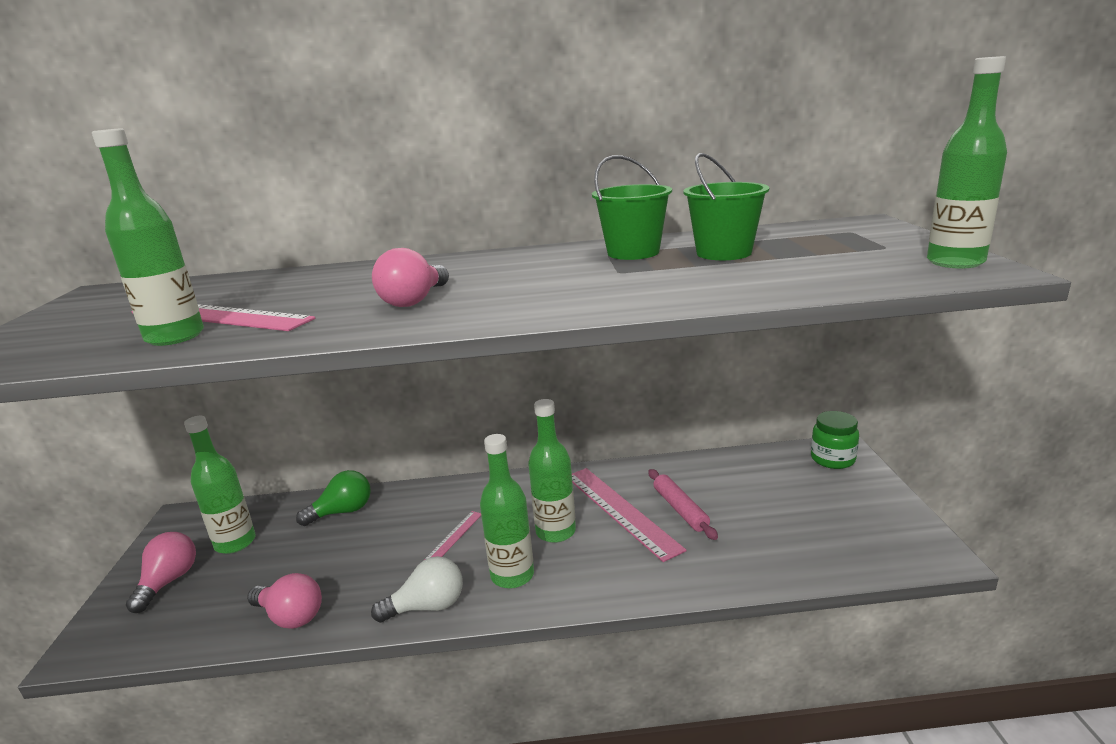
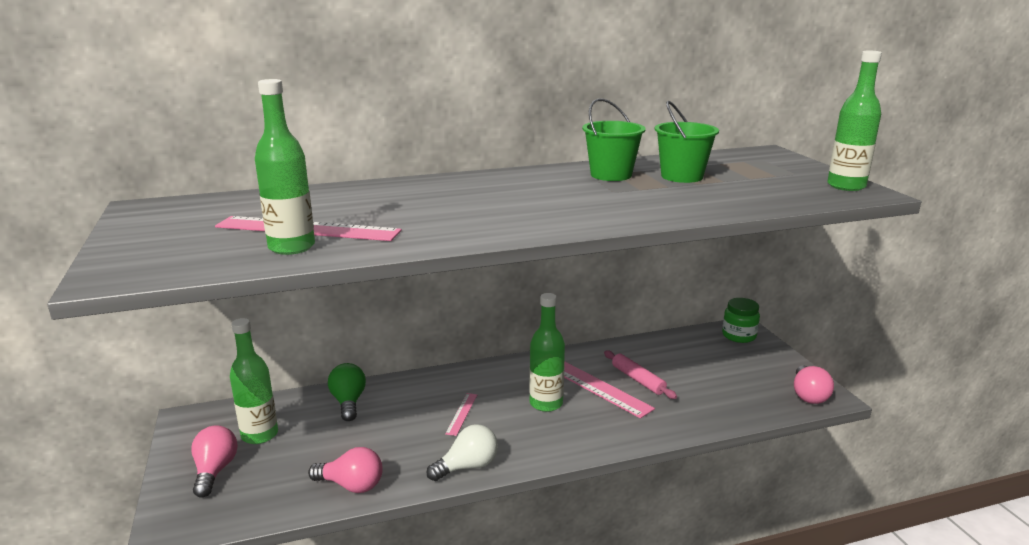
camera: 15 degrees left, 0 degrees up
(342, 512) = (348, 402): green light bulb -> green light bulb turned 60 degrees counterclockwise
(414, 301) = (470, 215): pink light bulb -> pink light bulb (808, 395)
(512, 575) = (526, 438): green bottle -> none

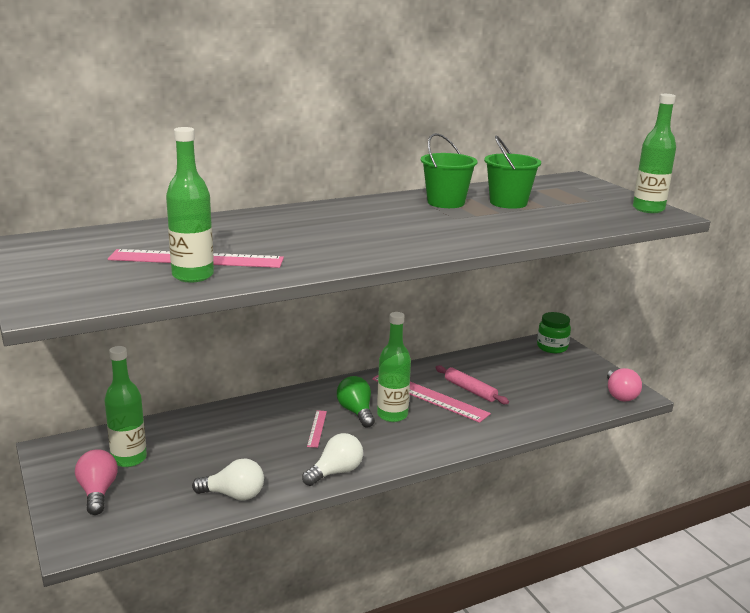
camera: 10 degrees left, 0 degrees up
(348, 402) = (205, 425): green light bulb -> green light bulb (356, 412)
(351, 485) = (234, 495): pink light bulb -> white light bulb

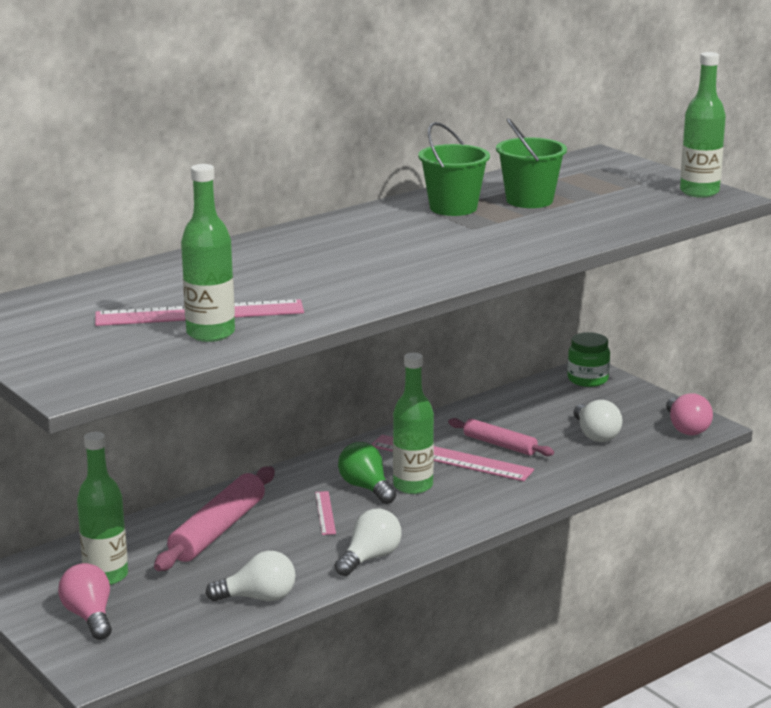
camera: 10 degrees left, 0 degrees up
(230, 432) = (218, 530): none -> pink rolling pin
(546, 391) = (595, 435): none -> white light bulb

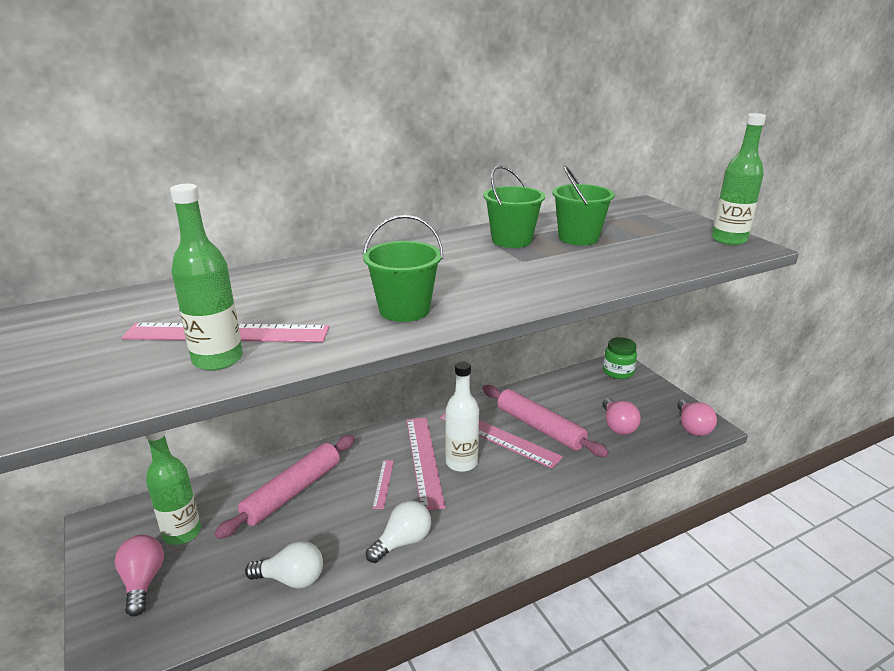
camera: 10 degrees right, 5 degrees up
(366, 488) = (424, 460): green light bulb -> pink ruler
(368, 282) = (404, 310): none -> green bucket
(413, 486) = (461, 463): green bottle -> white bottle
(500, 444) = (540, 427): pink rolling pin -> pink rolling pin, size x1.61
(595, 435) = (617, 426): white light bulb -> pink light bulb

